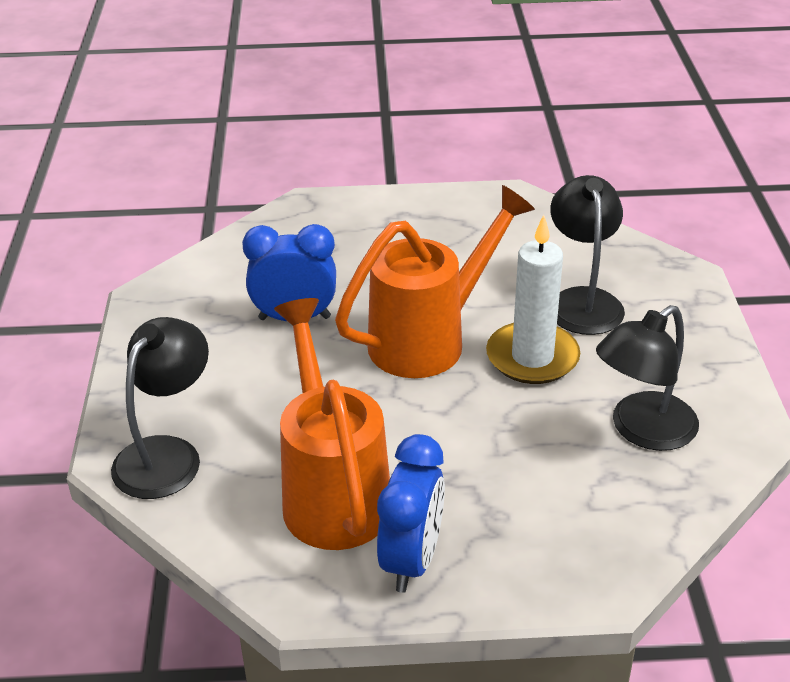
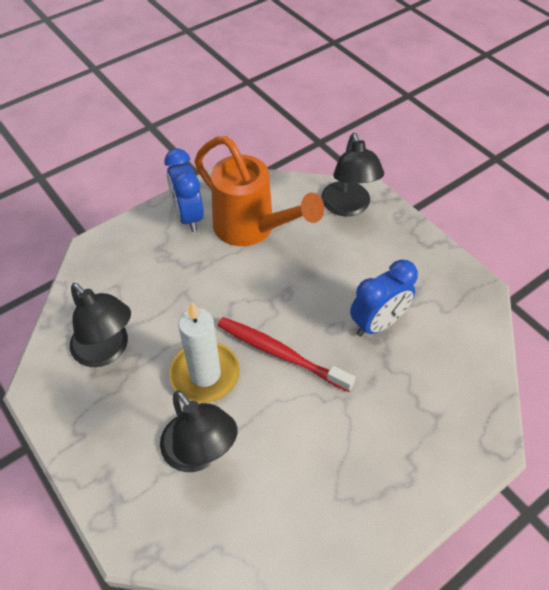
camera: 145 degrees right, 15 degrees up
(430, 339) = (280, 353): orange watering can -> red toothbrush
(642, 430) = (107, 351): black lamp -> black lamp turned 120 degrees clockwise

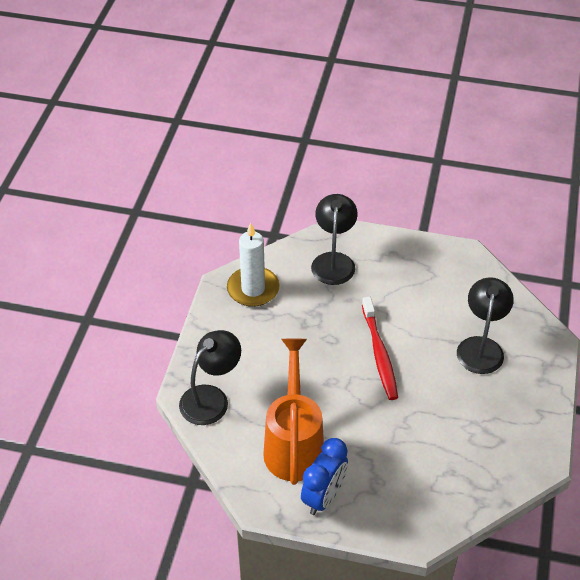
camera: 130 degrees left, 5 degrees down
(107, 351) = (480, 447): black lamp -> black lamp (333, 261)
(205, 374) = (435, 381): white candle -> white candle (253, 289)
(377, 323) = (304, 320): blue clock -> none

